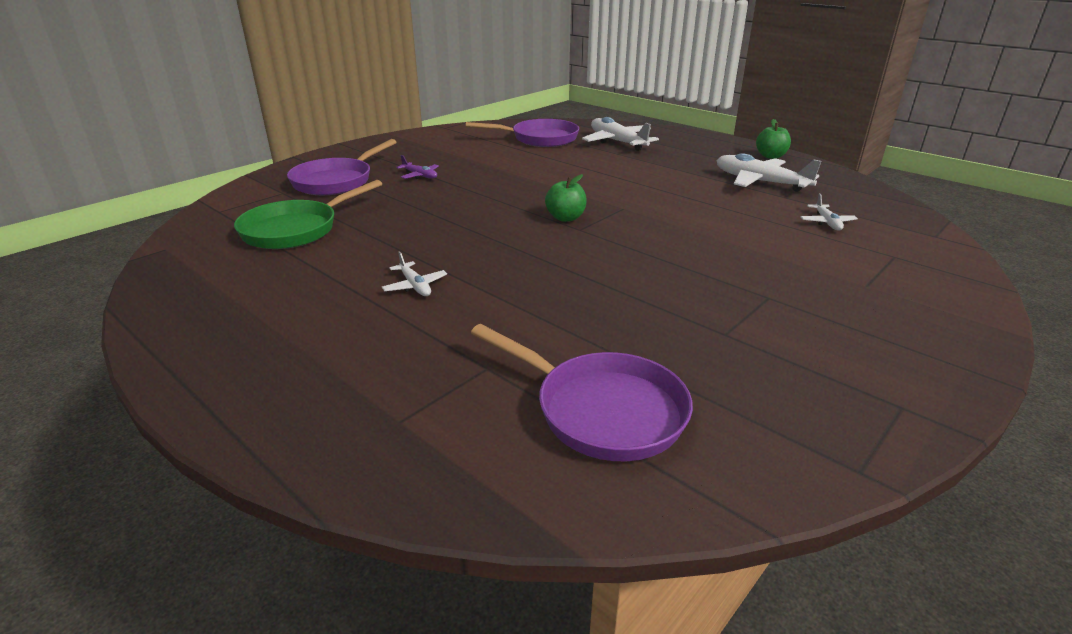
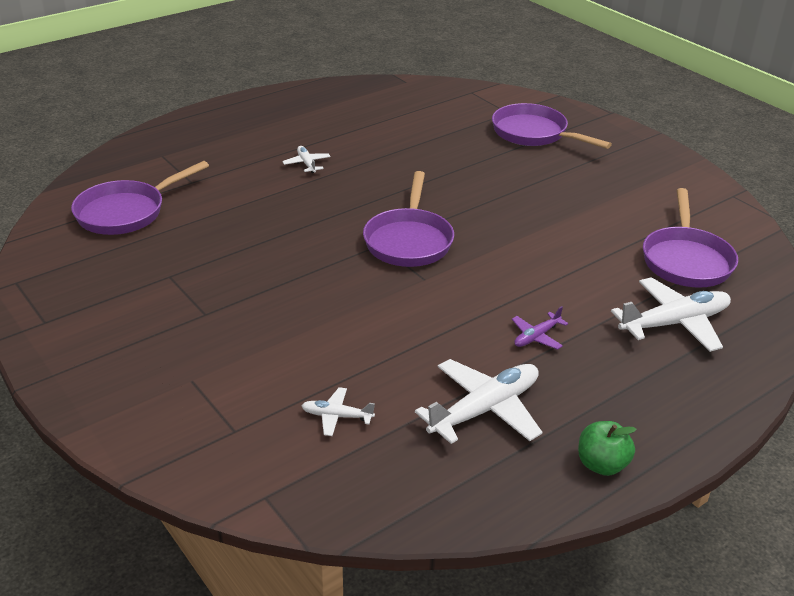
camera: 100 degrees right, 5 degrees up
(296, 230) = (423, 121): green pan -> none
(415, 286) = (307, 164): white plane -> white plane turned 90 degrees clockwise
(420, 176) = (544, 173): purple plane -> purple plane (536, 337)
(565, 218) = (409, 241): green apple -> purple pan

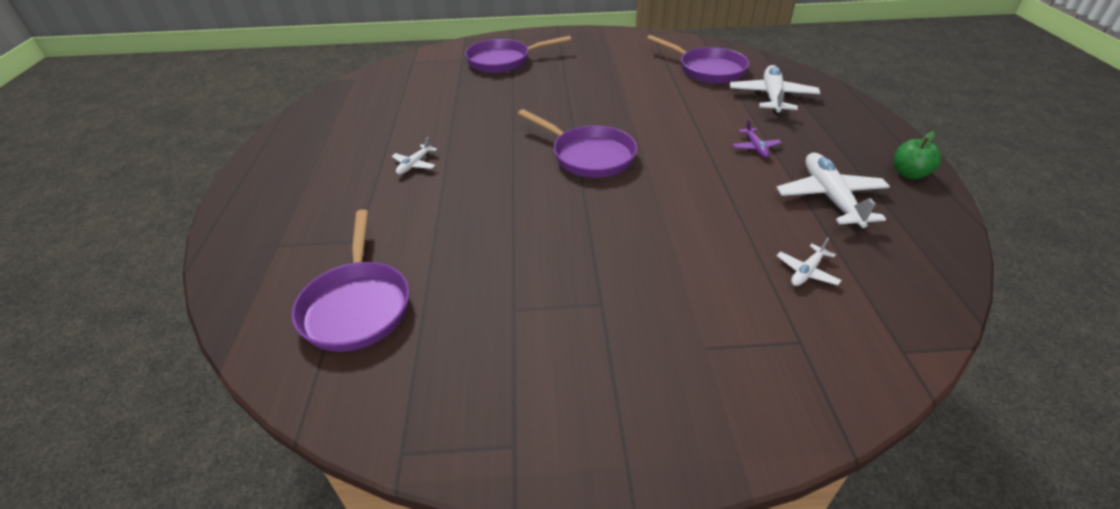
camera: 55 degrees left, 5 degrees up
(307, 164) = (414, 164): white plane -> white plane turned 75 degrees counterclockwise

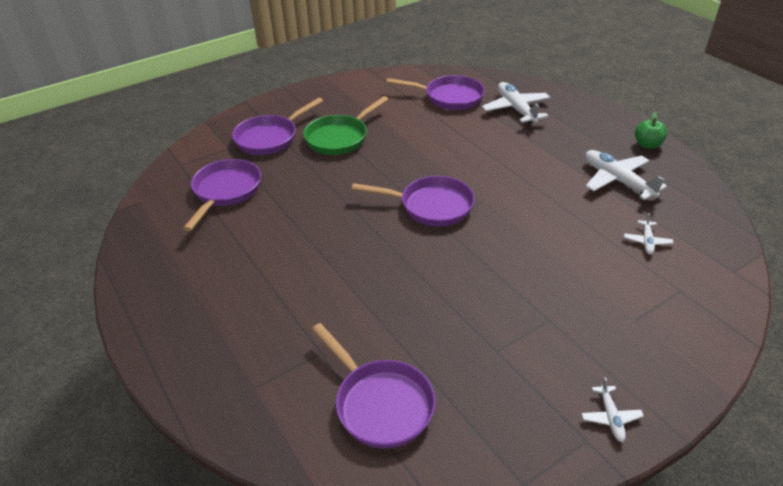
camera: 30 degrees left, 0 degrees up
(414, 164) = (296, 266): white plane -> white plane (610, 417)
(424, 90) = (225, 191): none -> purple pan
(563, 76) = (339, 138): none -> green pan
(755, 147) = (540, 157): purple plane -> none

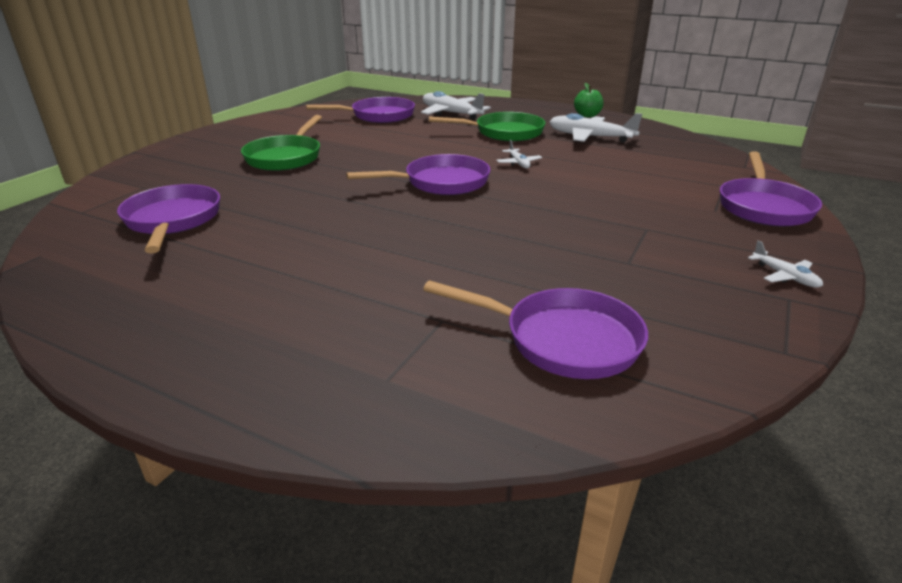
camera: 30 degrees left, 10 degrees down
(270, 138) = (196, 171): purple pan -> purple pan (763, 207)
(540, 152) = (504, 133): none -> green pan
(647, 241) = (659, 164): white plane -> white plane (518, 163)

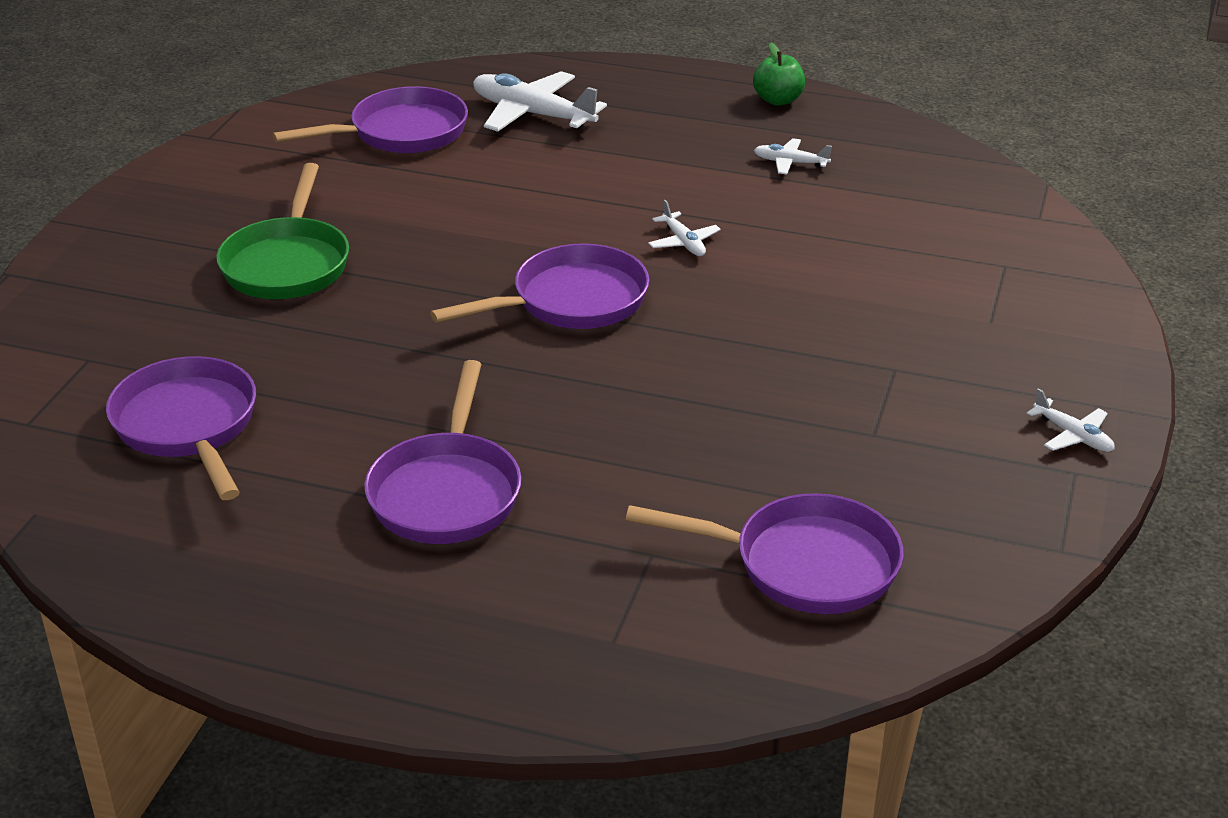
camera: 10 degrees left, 5 degrees up
(504, 133) = (642, 163): green pan -> none
(590, 137) = (790, 163): white plane -> white plane, size x0.50
(763, 207) = (1058, 307): purple pan -> purple pan (446, 492)

